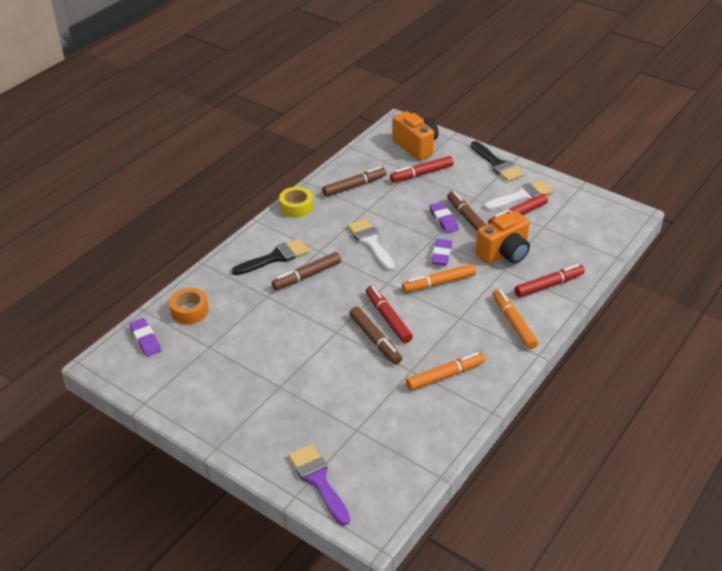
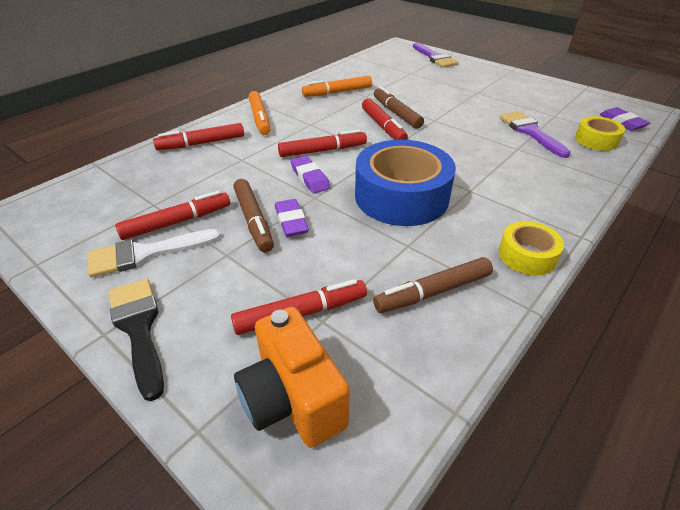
camera: 175 degrees left, 0 degrees up
(189, 311) = (596, 140): orange tape -> yellow tape
(246, 319) = (530, 132): none -> purple brush
(275, 257) = (526, 185): black brush -> none
(307, 276) = (478, 164): brown marker -> none
(370, 242) = (401, 196): white brush -> blue tape
(439, 283) = (322, 151): orange marker -> red marker
(441, 254) = (310, 178): purple eraser -> purple eraser turned 45 degrees counterclockwise
(504, 254) = (230, 175): orange camera -> none

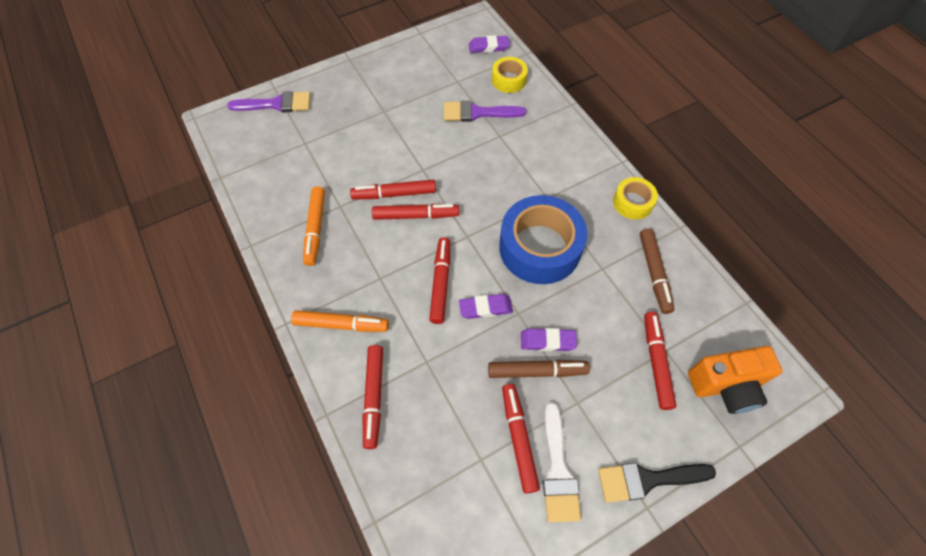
camera: 70 degrees left, 20 degrees up
(396, 113) = (394, 194): brown marker -> red marker

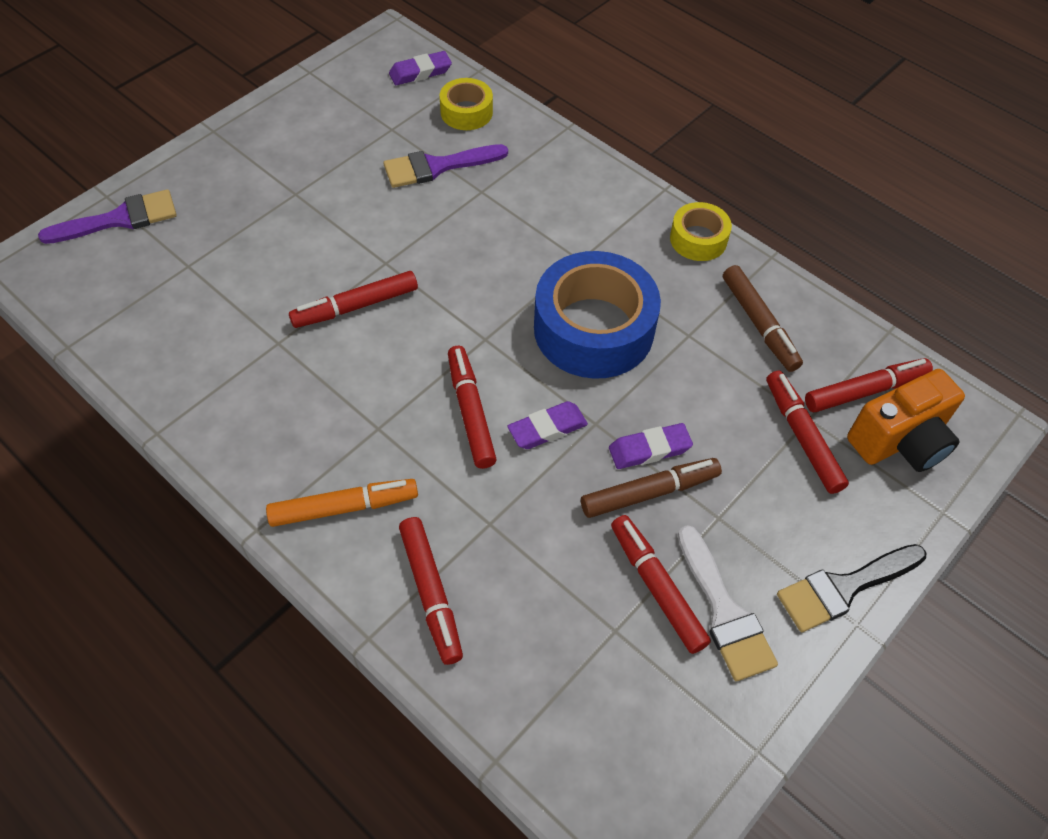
camera: 20 degrees left, 5 degrees down
(315, 229) = (252, 384): orange marker -> none
(416, 215) = (399, 328): red marker -> red marker (865, 391)

